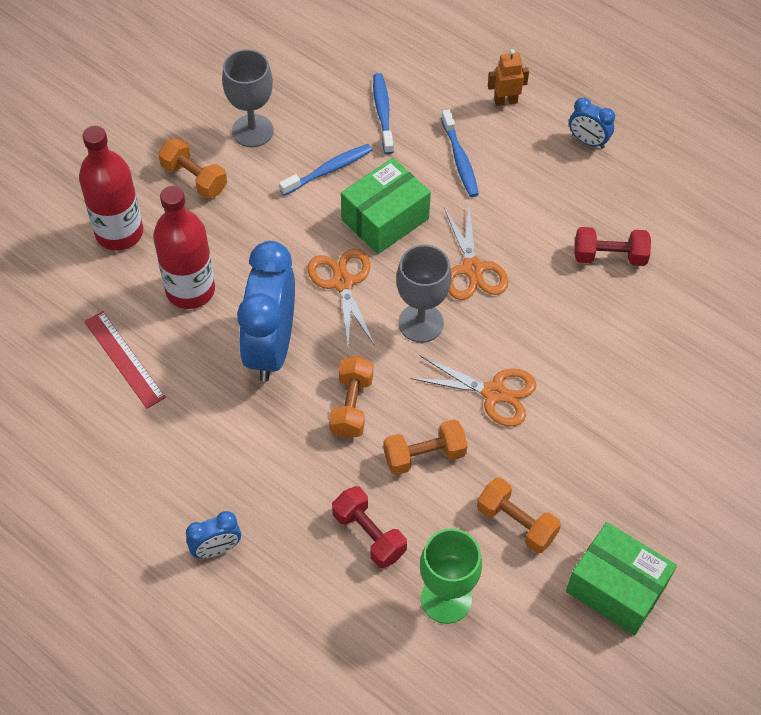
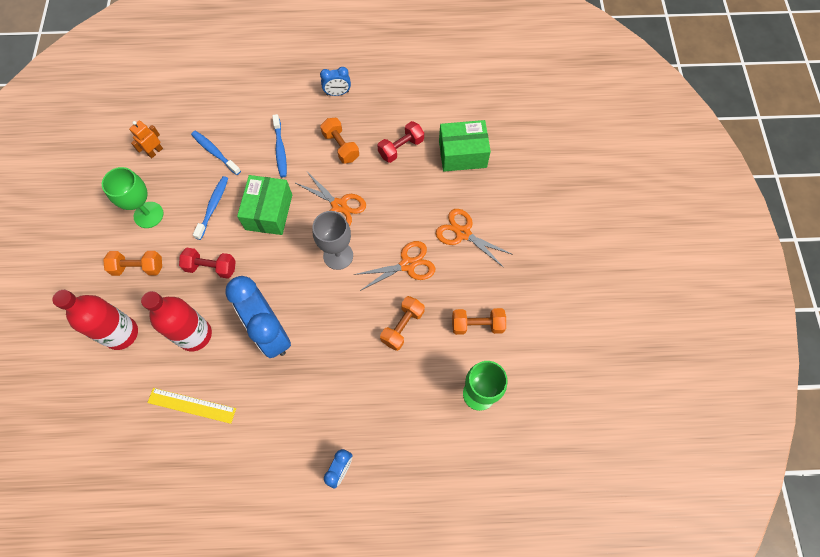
camera: 40 degrees left, 10 degrees up
(124, 359) = (192, 405): red ruler -> yellow ruler
(252, 131) = (148, 215): grey goblet -> green goblet
(342, 283) = (277, 265): orange scissors -> orange scissors (463, 233)
(351, 406) = (342, 330): orange dumbbell -> orange dumbbell (341, 146)
(369, 535) = (412, 392): red dumbbell -> red dumbbell (211, 267)
(460, 160) = (280, 150): blue toothbrush -> blue toothbrush turned 45 degrees clockwise
(505, 101) = (276, 100): orange robot -> orange robot (155, 151)
(616, 588) = (550, 319): green box -> green box (462, 154)

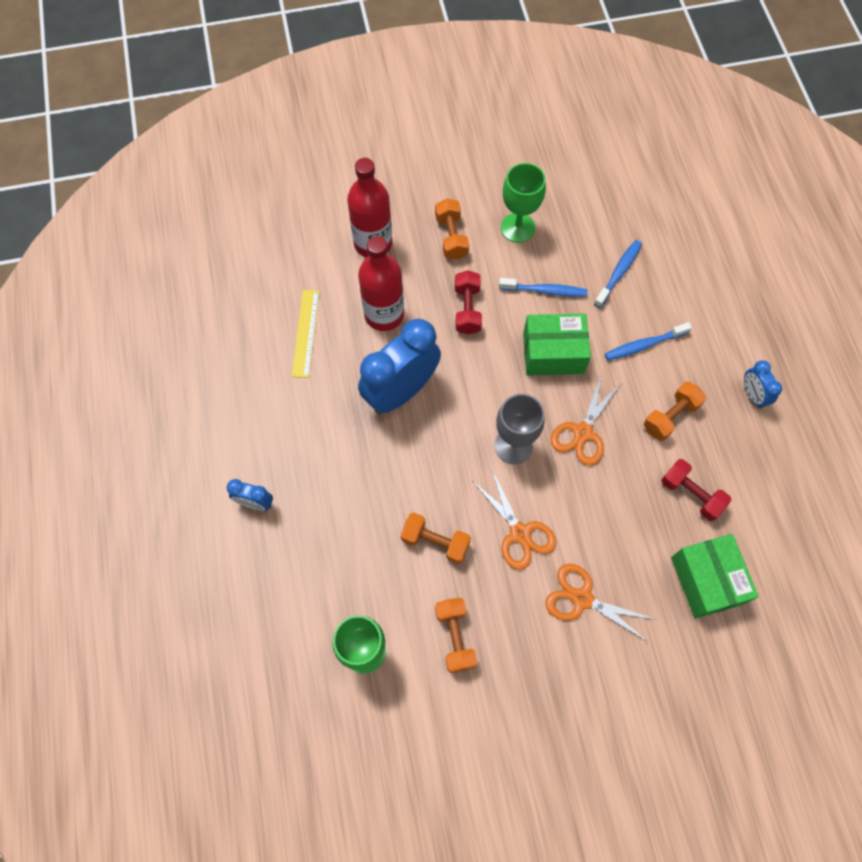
camera: 80 degrees right, 0 degrees up
(155, 151) = (601, 210): orange robot -> none
(463, 233) = (582, 599): orange scissors -> orange scissors turned 90 degrees counterclockwise

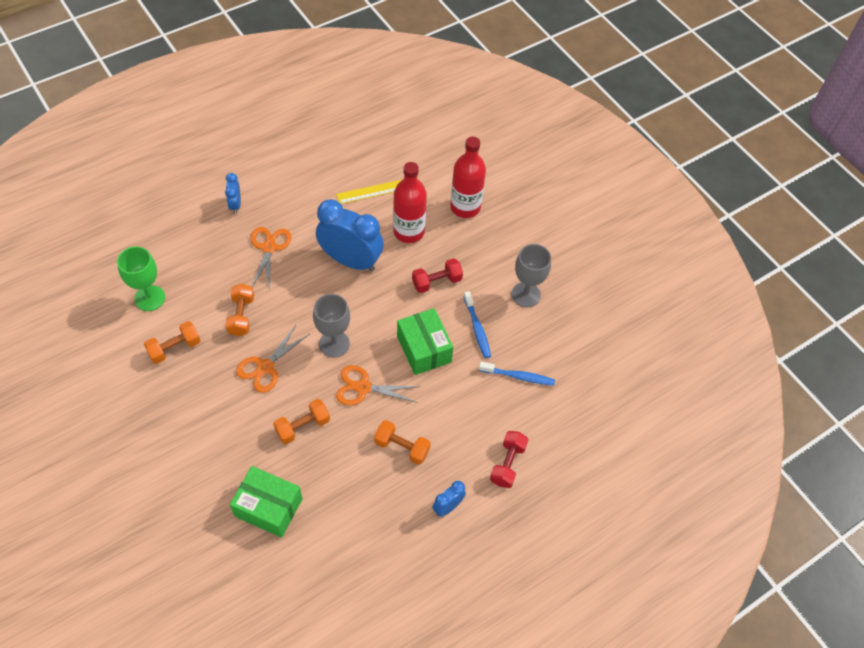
camera: 65 degrees right, 10 degrees down
(451, 237) = (495, 253): orange dumbbell -> orange dumbbell (303, 426)
(517, 228) = (526, 294): green goblet -> grey goblet
(582, 599) = (227, 422): orange scissors -> orange scissors (269, 247)
(644, 345) = (459, 412): blue toothbrush -> none
(691, 494) = (339, 479): red dumbbell -> red dumbbell (507, 464)
(706, 580) = (268, 507): green box -> green box turned 60 degrees clockwise

